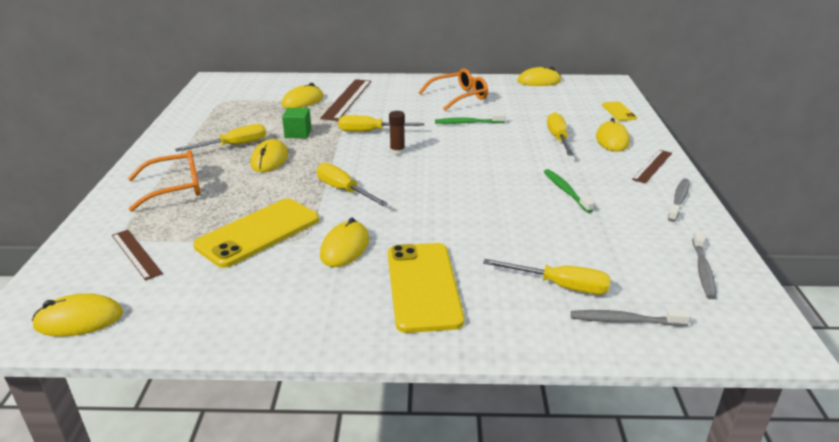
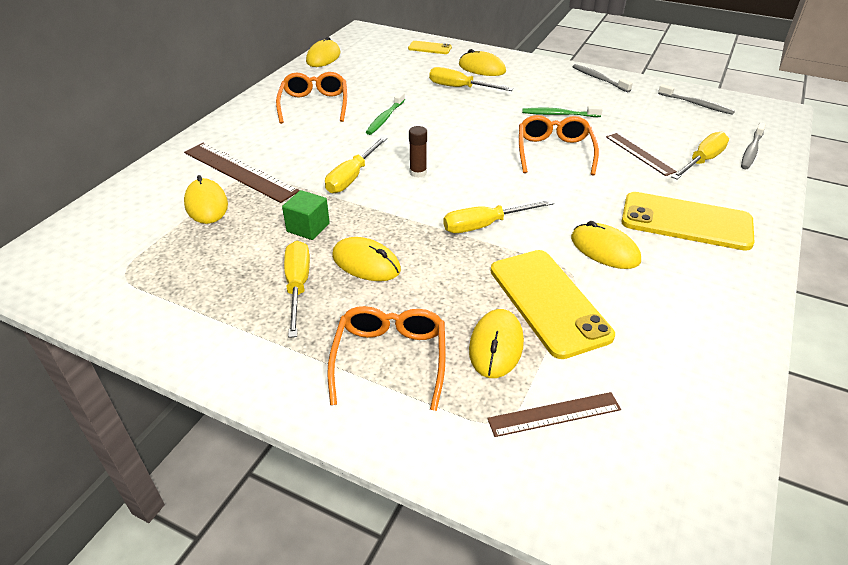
camera: 65 degrees left, 10 degrees up
(79, 320) = (692, 480): yellow mouse -> yellow mouse (496, 346)
(489, 200) = (554, 152): none -> orange glasses
(652, 166) = (539, 69): brown ruler -> brown ruler (639, 154)

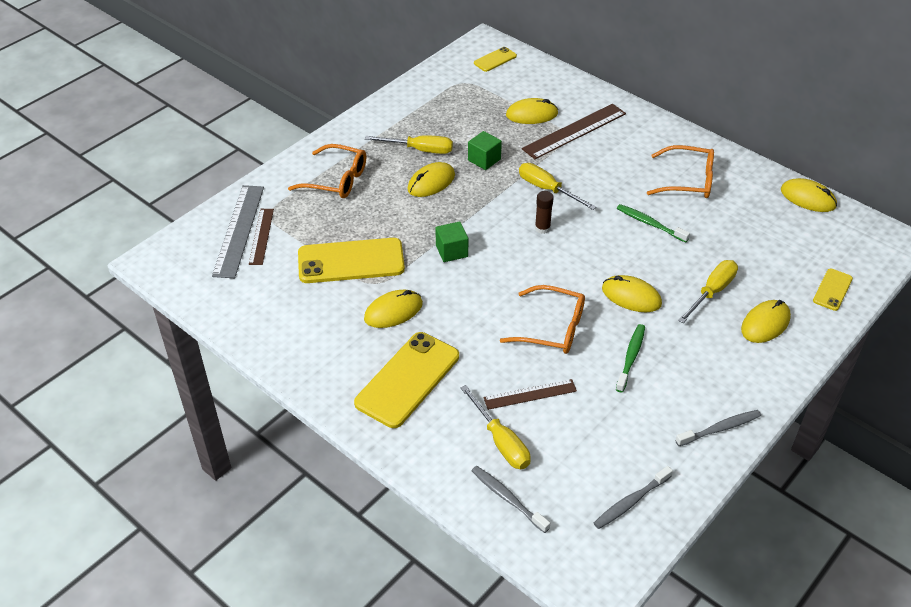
camera: 105 degrees right, 5 degrees up
(65, 253) = (495, 59): none -> yellow phone
(485, 225) = (451, 251): yellow screwdriver -> green cube
(496, 346) = (324, 226): yellow mouse -> yellow mouse (631, 296)
(557, 450) = (239, 230): none -> grey ruler

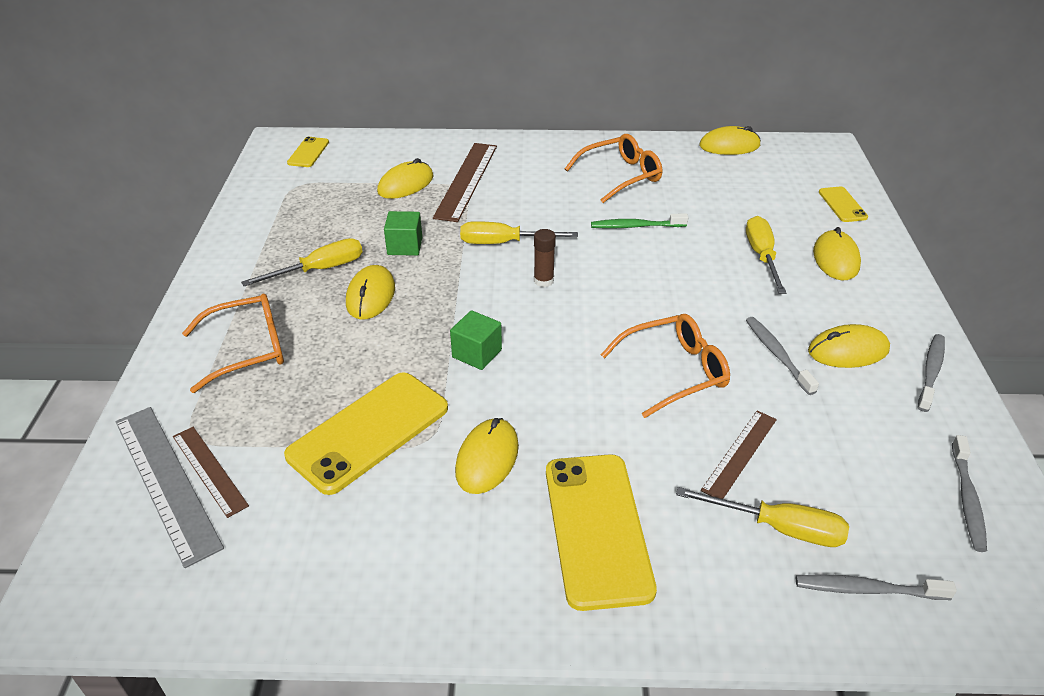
camera: 40 degrees left, 5 degrees down
(631, 296) = (703, 298): yellow mouse -> yellow mouse (848, 350)
(631, 357) = (777, 354): green toothbrush -> grey toothbrush

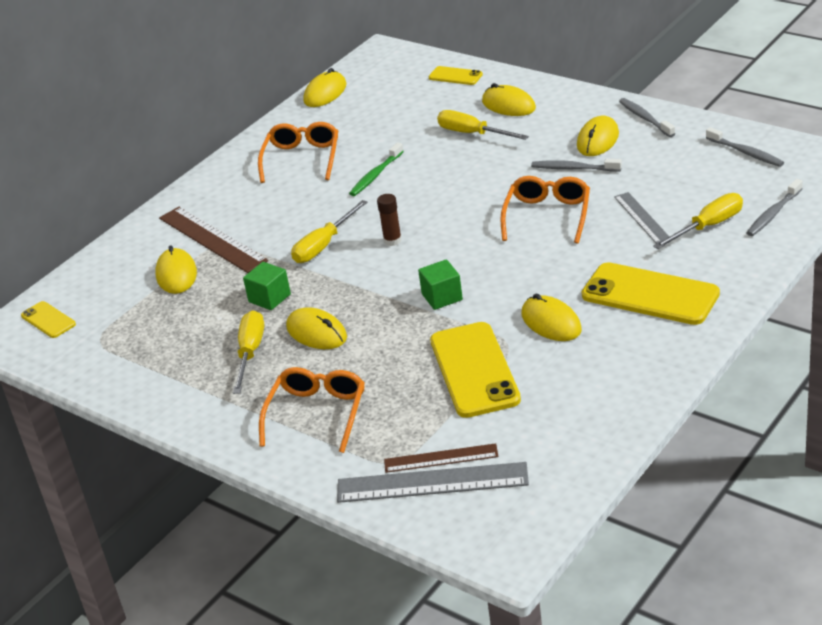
camera: 50 degrees left, 5 degrees down
(740, 454) = (642, 218): brown ruler -> grey ruler

